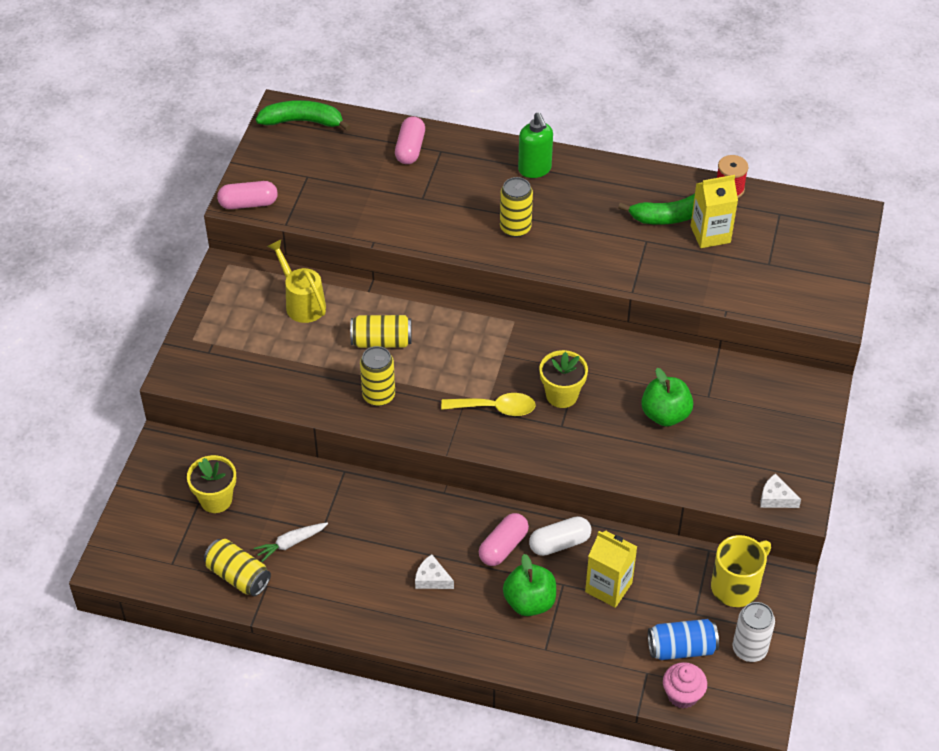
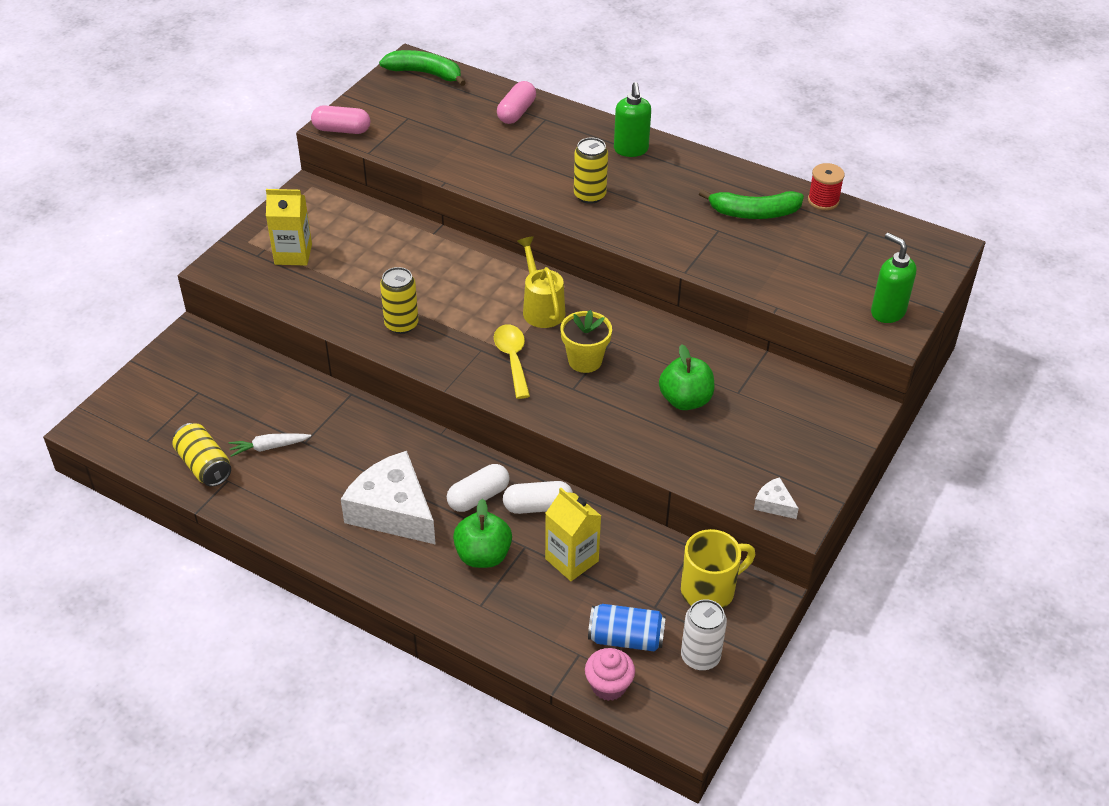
camera: 15 degrees right, 5 degrees down
(216, 500) = (216, 393): yellow flower pot -> none
(302, 303) = (365, 231): yellow watering can -> yellow watering can (541, 308)
(381, 341) = (426, 278): yellow can -> none
(432, 579) = (393, 511): white cheese -> white cheese, size x2.33
(495, 408) = (512, 359): yellow spoon -> yellow spoon turned 120 degrees counterclockwise
(503, 547) = (478, 497): pink capsule -> white capsule
(710, 234) = (787, 236): yellow carton -> yellow carton (293, 254)
(823, 294) = (887, 312): none -> green soap dispenser

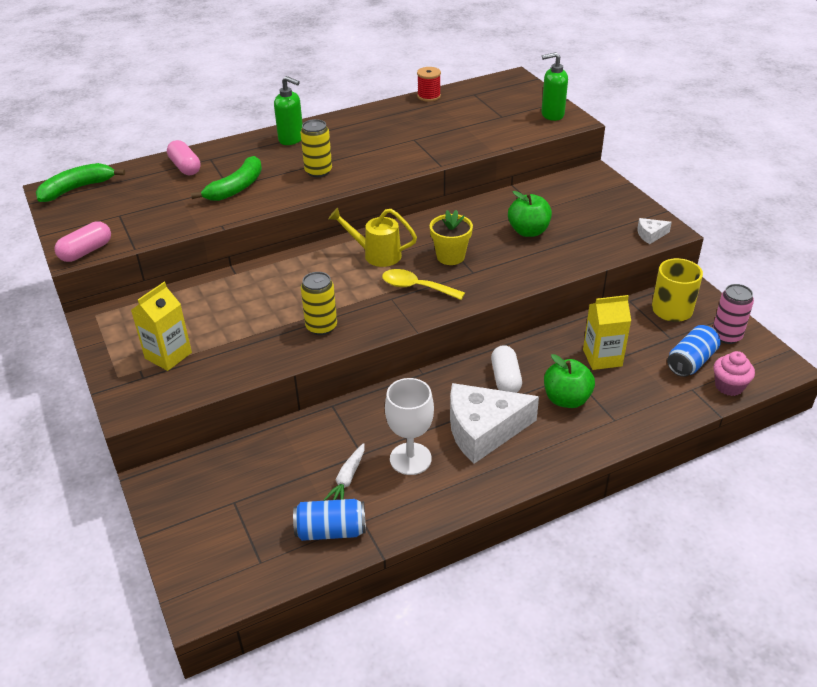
camera: 55 degrees left, 5 degrees down
(204, 465) = (331, 531): yellow can -> blue can
(320, 477) = (410, 459): none -> white goblet
(538, 506) = (538, 353): white capsule -> none
(700, 657) = (726, 336): white can -> pink can
(754, 213) = (412, 121): green banana -> green banana (236, 188)

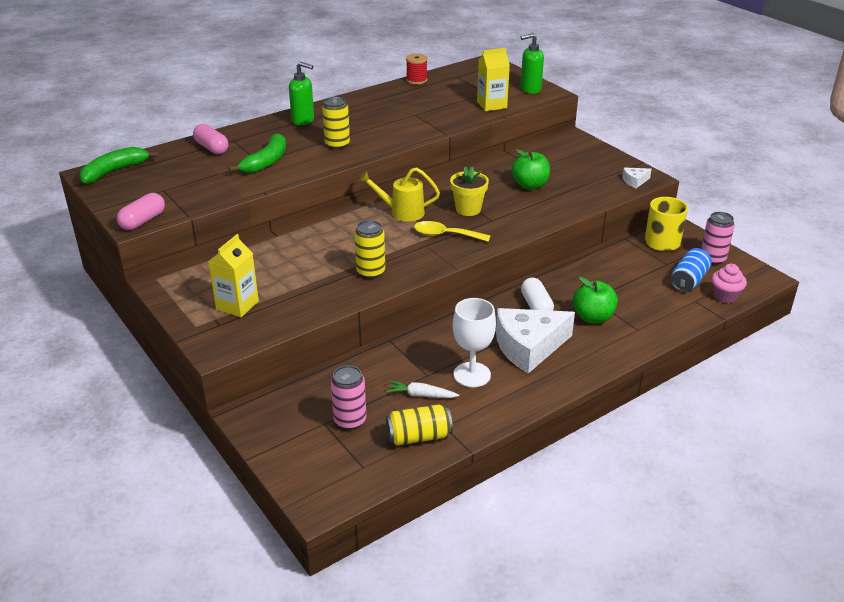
camera: 10 degrees left, 5 degrees down
(262, 501) = (350, 420): none -> pink can
(331, 531) = (419, 436): blue can -> yellow can
(347, 478) = (421, 395): white carrot -> white carrot turned 90 degrees clockwise
(602, 358) = (614, 283): yellow carton -> yellow carton (491, 105)

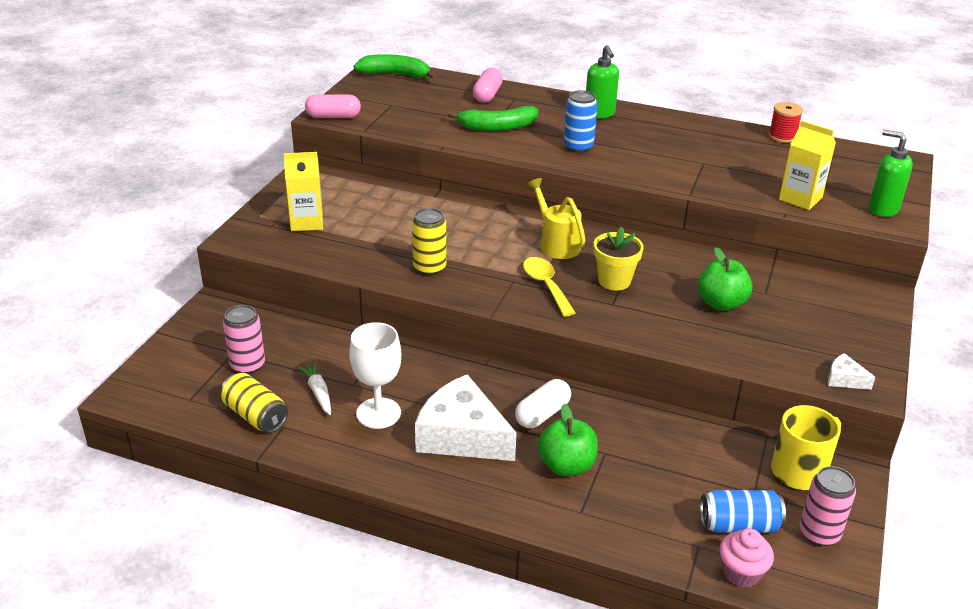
camera: 55 degrees right, 0 degrees up
(337, 144) = (578, 147): yellow can -> blue can

